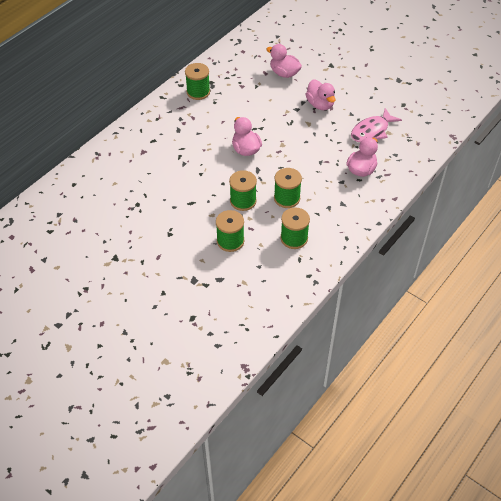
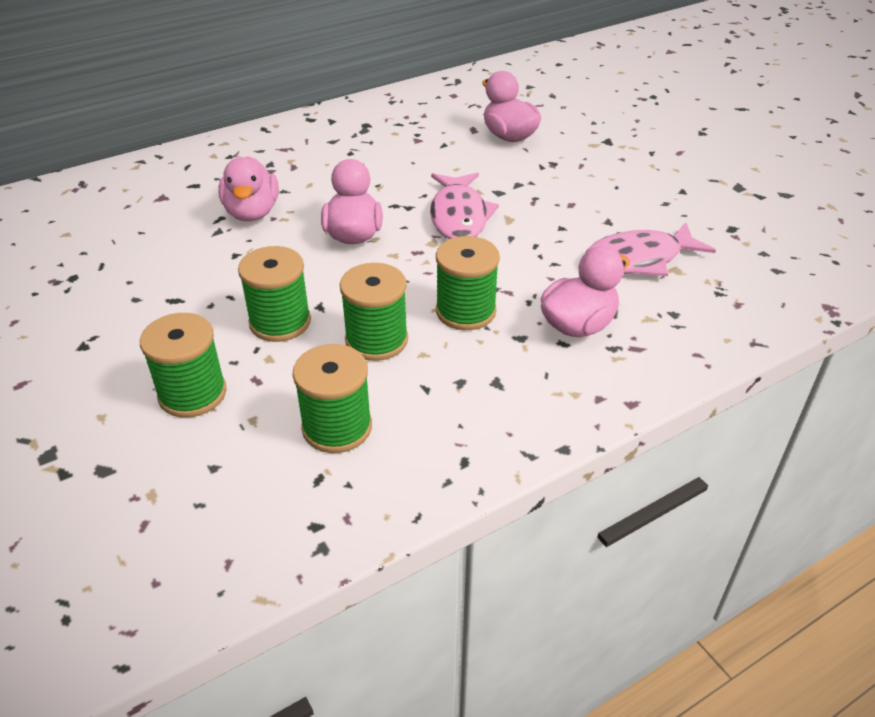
camera: 20 degrees right, 10 degrees down
(198, 92) = (332, 133): green spool -> green spool (465, 311)
(286, 127) = (459, 216): none -> pink fish
(320, 104) = (551, 194): pink duck -> pink duck (252, 213)

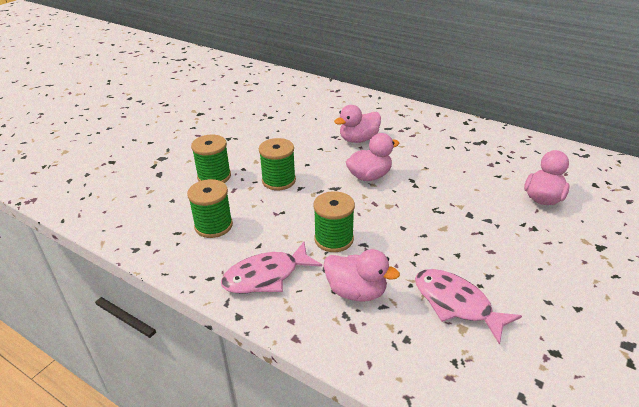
camera: 65 degrees right, 5 degrees down
(376, 340) = (286, 215): green spool -> none
(459, 216) = (425, 207): pink fish -> pink fish (266, 276)

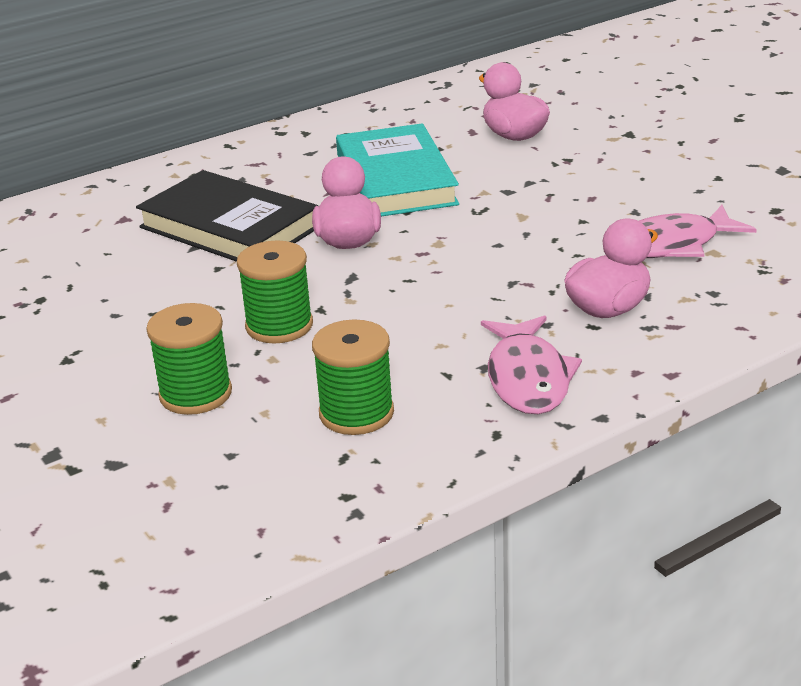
camera: 65 degrees left, 5 degrees down
(334, 239) = (483, 304): green spool -> none
(358, 139) = (229, 227): pink duck -> black book
(447, 171) = (395, 179): none -> turquoise book

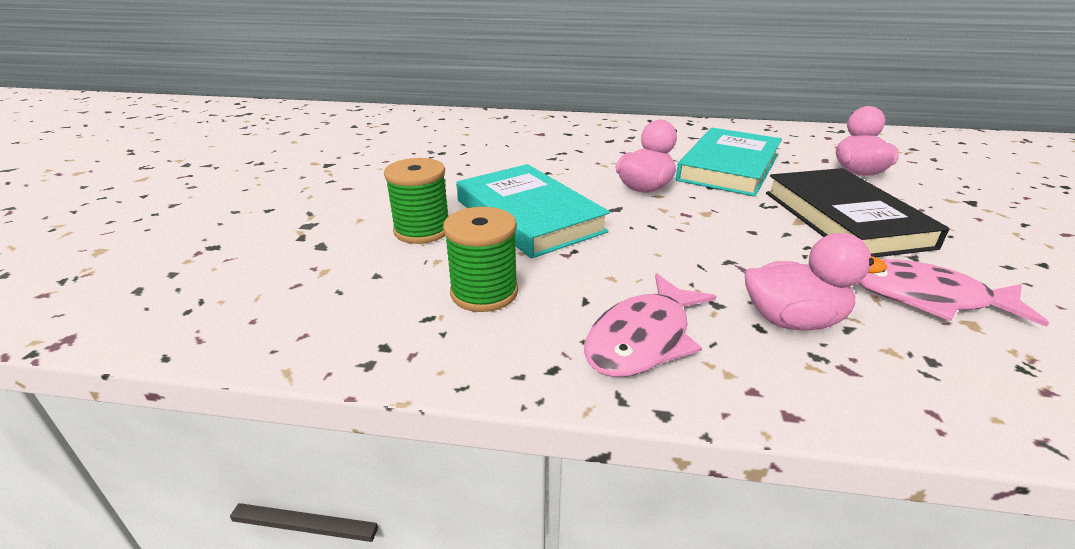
camera: 40 degrees right, 0 degrees up
(229, 227) = (587, 156): black book -> black book (844, 219)
(279, 326) = (528, 216): green spool -> turquoise book

